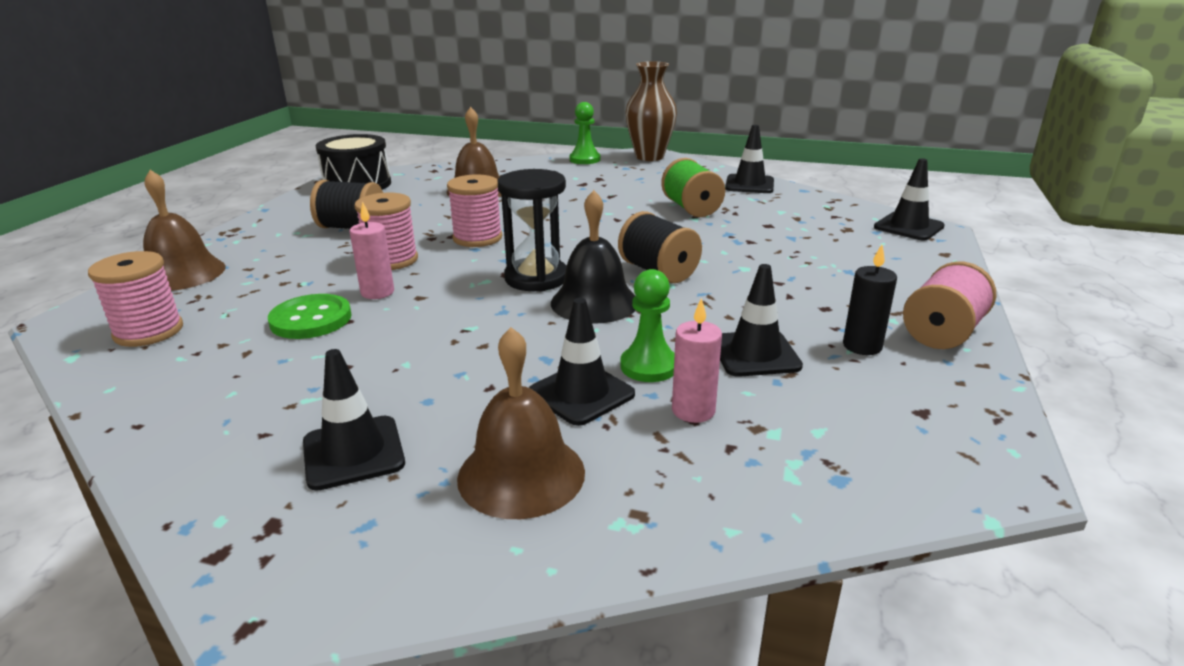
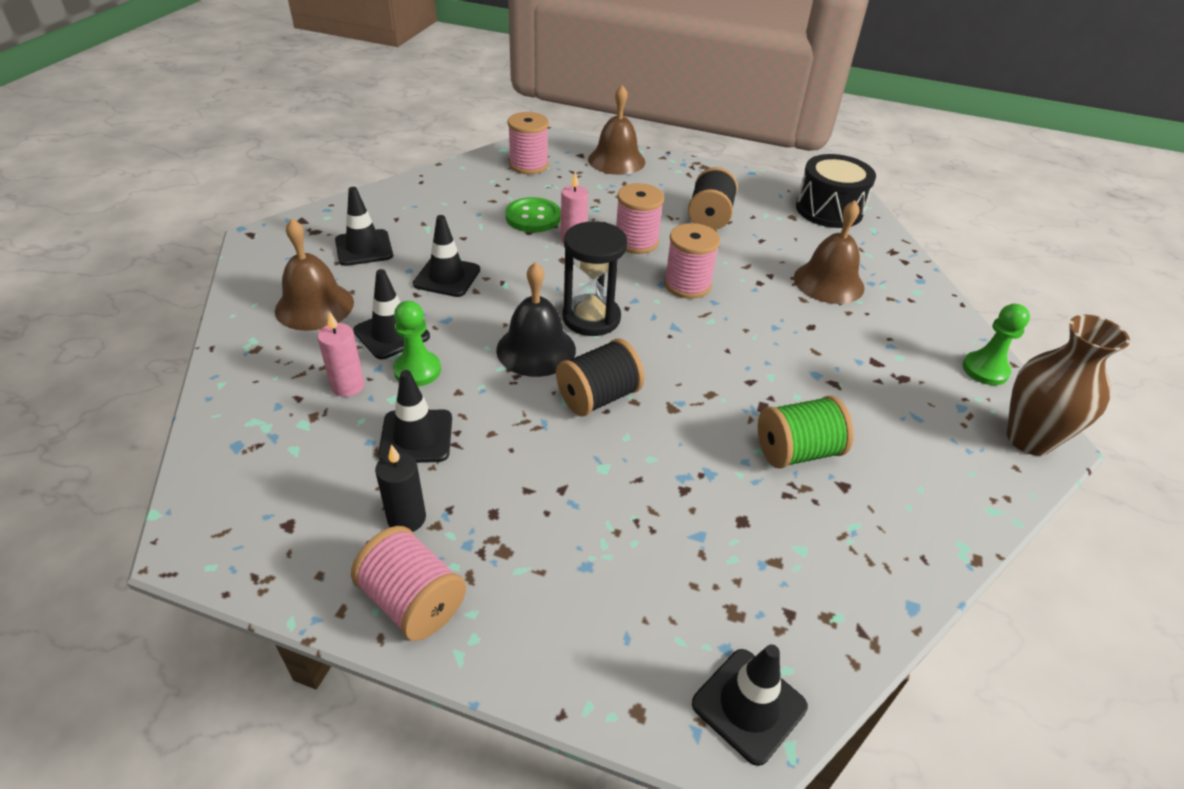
camera: 90 degrees right, 15 degrees up
(749, 184) = (920, 538): black traffic cone -> black traffic cone (447, 277)

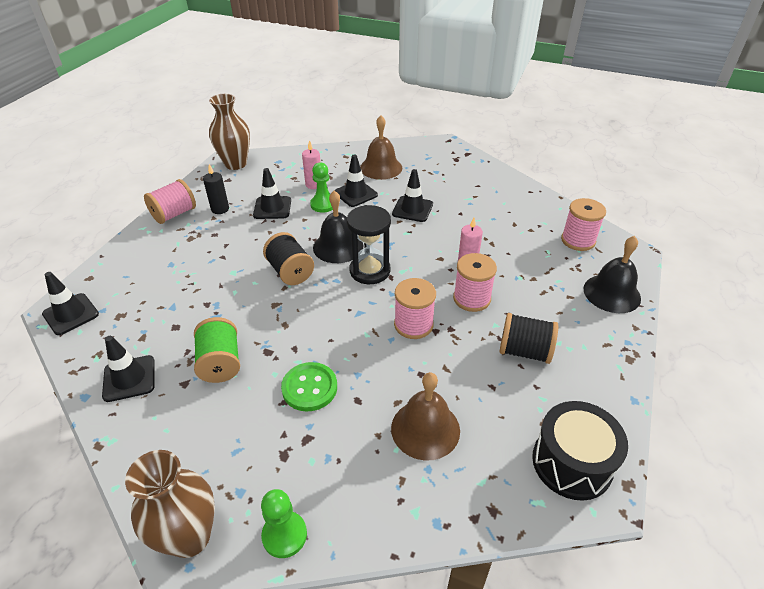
camera: 95 degrees right, 0 degrees up
(220, 520) = (235, 164): none -> brown vase
(364, 248) = (440, 177): black traffic cone -> black traffic cone (129, 378)
(533, 217) = (495, 243): green button -> green button (309, 388)
(616, 160) = (612, 293): brown bell -> black bell

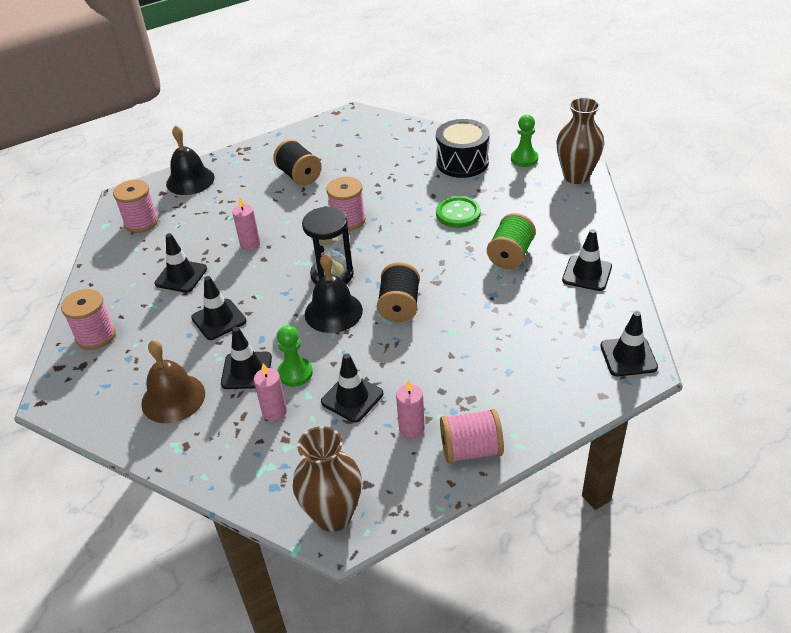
camera: 140 degrees left, 0 degrees up
(220, 209) = (411, 429): black candle -> pink candle
(425, 429) = (408, 167): brown bell -> none
(471, 298) = (285, 218): pink spool -> pink spool (96, 336)
(480, 221) = (181, 276): none -> black traffic cone
(572, 463) = (350, 127): black drum -> black drum (462, 162)

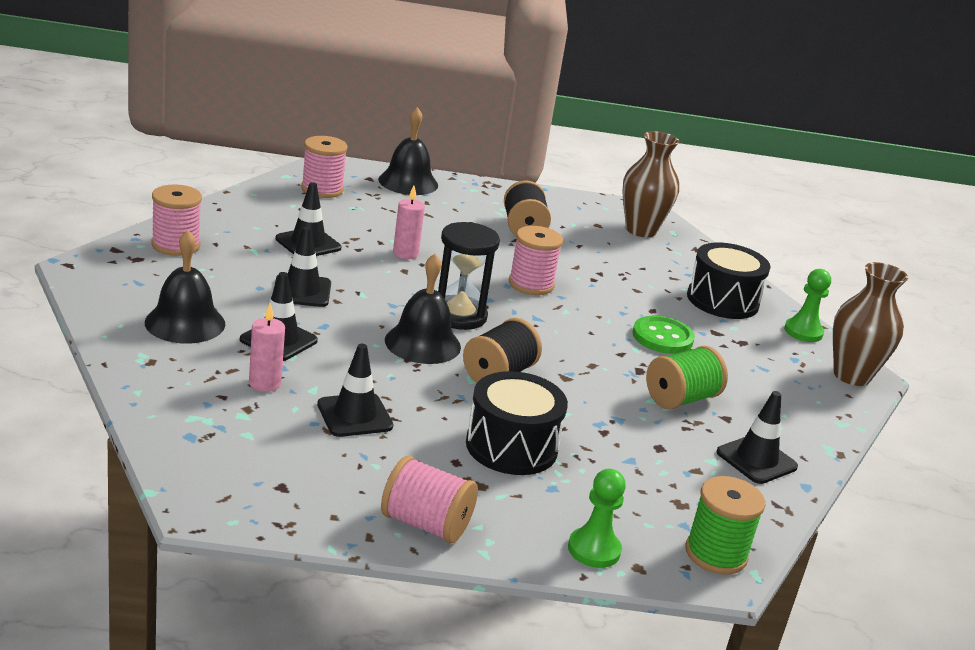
camera: 25 degrees right, 15 degrees down
(173, 398) = (185, 323): brown bell -> black bell
(295, 373) = (323, 367): green pawn -> green pawn (594, 550)
(333, 515) = (217, 490): brown vase -> brown vase (641, 230)
(411, 429) = (384, 472): pink candle -> none
(459, 357) = (511, 447): none -> black drum
(628, 357) = (716, 554): black traffic cone -> green spool

